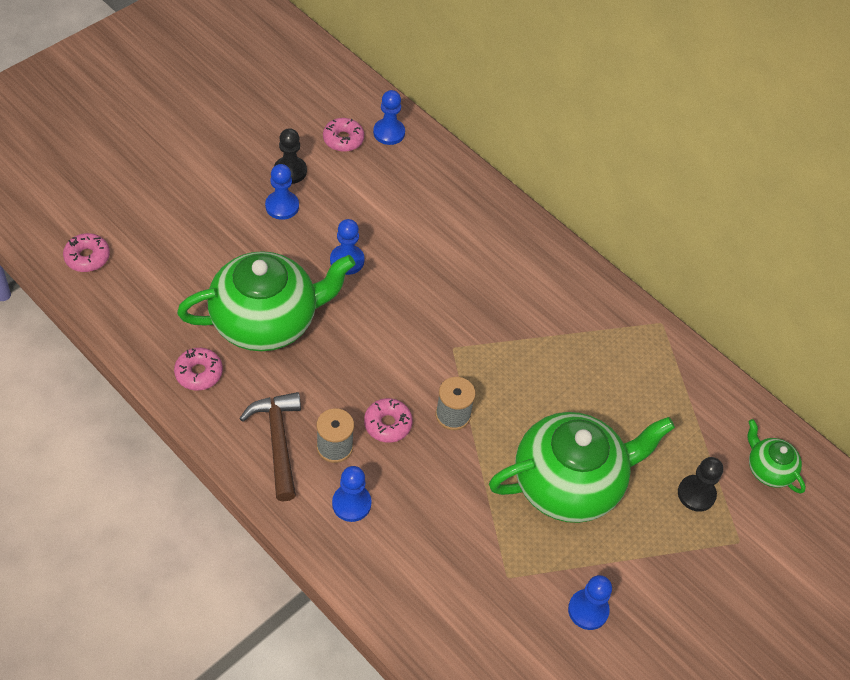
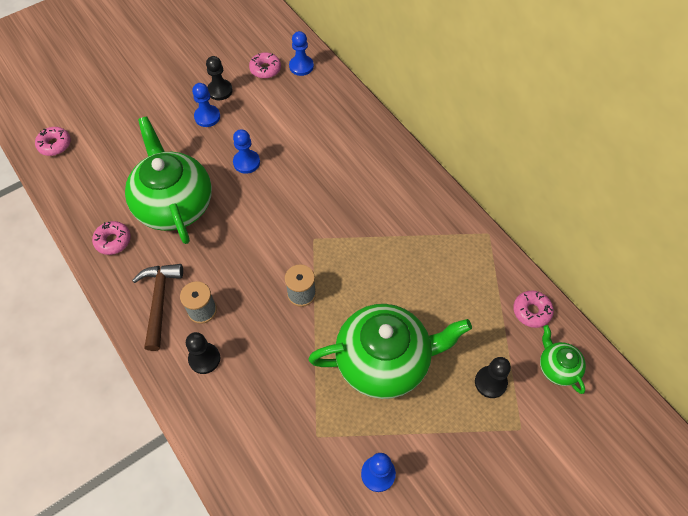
camera: 15 degrees right, 5 degrees up
(266, 321) = (174, 204): green teapot -> green teapot turned 105 degrees counterclockwise
(351, 504) = (204, 359): blue pawn -> black pawn
(387, 424) = (248, 296): pink donut -> pink donut (531, 311)

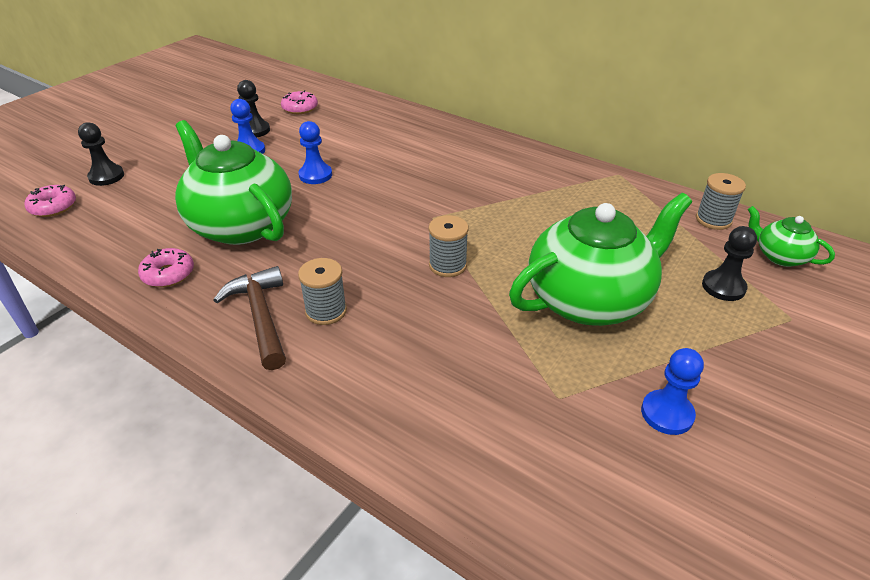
camera: 20 degrees left, 20 degrees down
(204, 359) = (354, 358): black pawn -> black pawn (106, 176)
(301, 66) = (339, 100): blue pawn -> none
(531, 311) = (713, 220): pink donut -> grey spool

